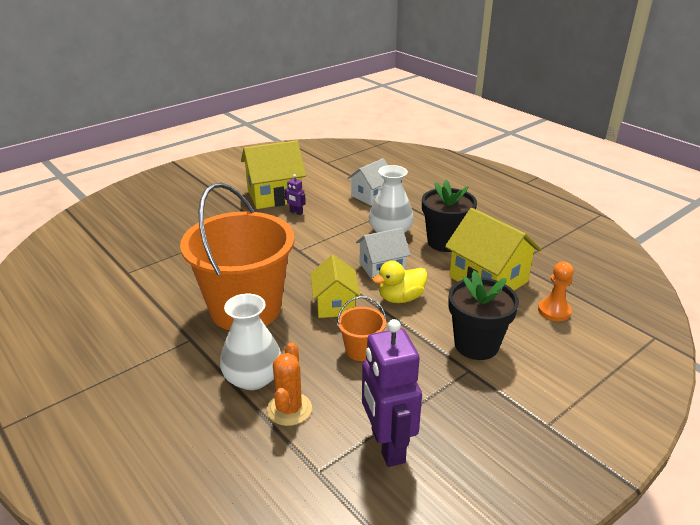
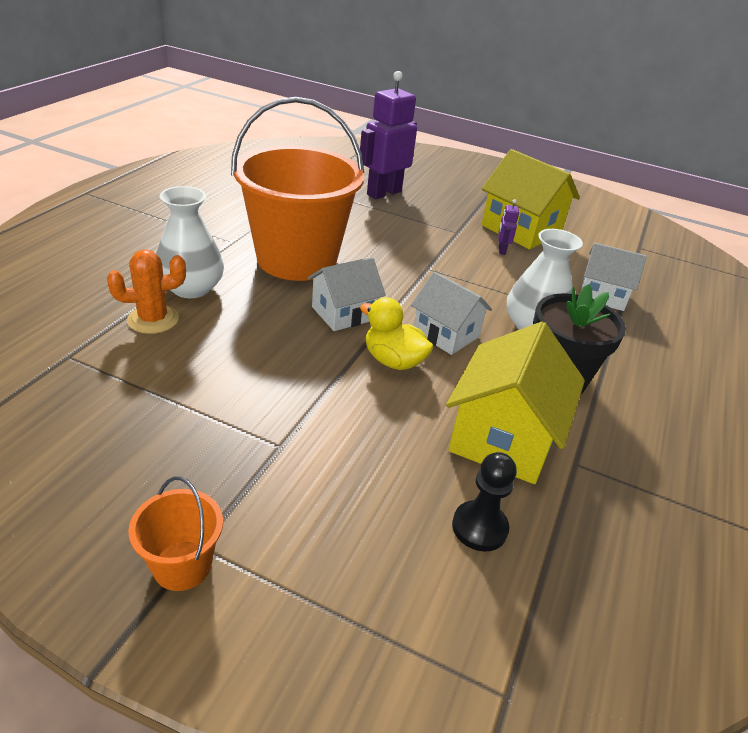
camera: 60 degrees right, 5 degrees up
(335, 304) = (344, 313): yellow house -> white house
(361, 350) = (272, 348): orange bucket -> orange bucket (182, 565)
(387, 446) = (117, 397): purple robot -> purple robot (383, 193)
(476, 345) = (338, 446): black flower pot -> none
(554, 311) = (479, 527): orange pawn -> black pawn

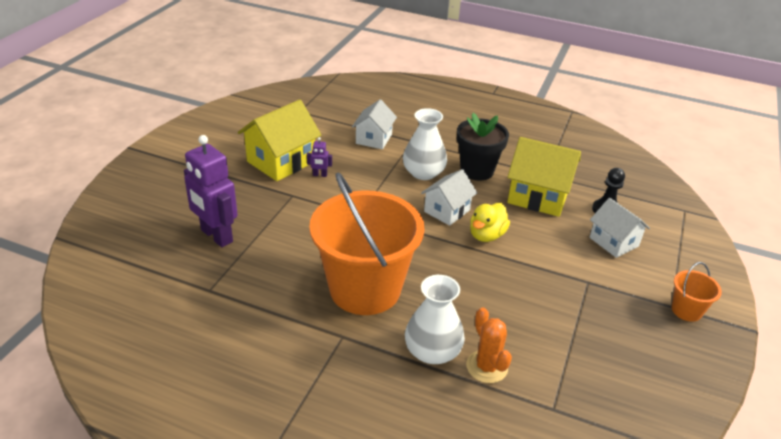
camera: 90 degrees left, 0 degrees up
(344, 313) = (439, 259): white house -> white house (614, 242)

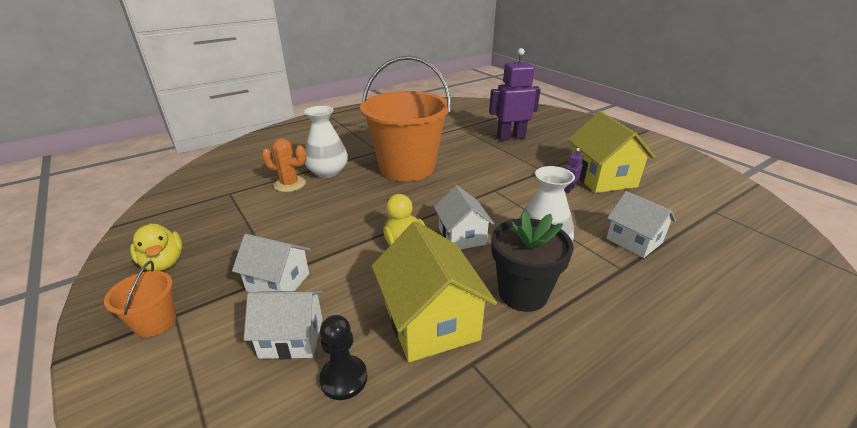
camera: 125 degrees right, 5 degrees down
(538, 196) = (430, 321): yellow house -> yellow house turned 75 degrees counterclockwise
(593, 276) = (278, 282): none -> white house
(662, 360) = (163, 263): none -> yellow duck

